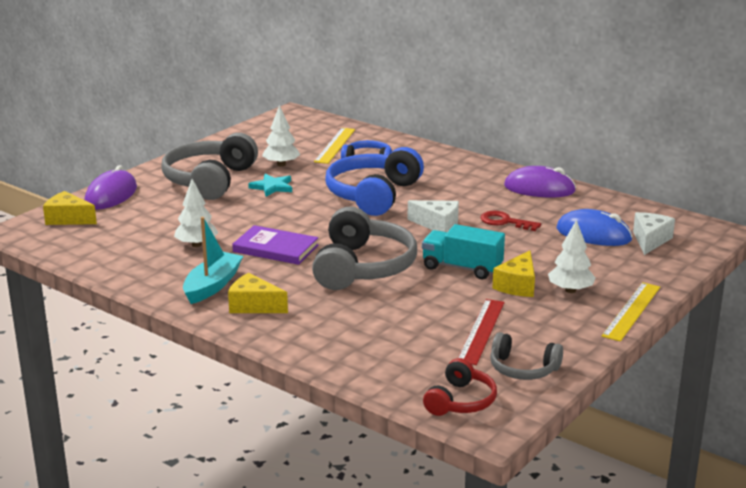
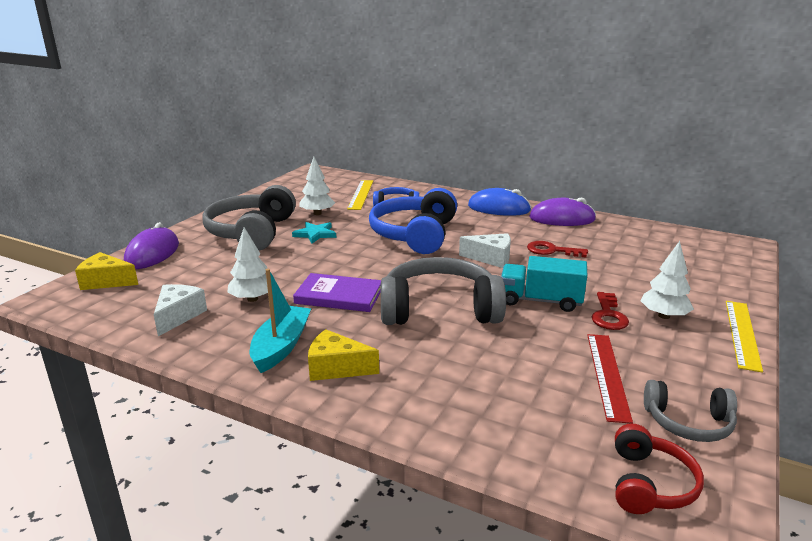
camera: 10 degrees left, 0 degrees up
(363, 267) = (439, 309): grey headphones -> grey headphones turned 90 degrees counterclockwise
(517, 285) = (608, 315): yellow cheese -> red key
(593, 234) = (640, 256): blue mouse -> blue mouse (499, 208)
(650, 240) = (695, 258): white cheese -> white cheese (178, 316)

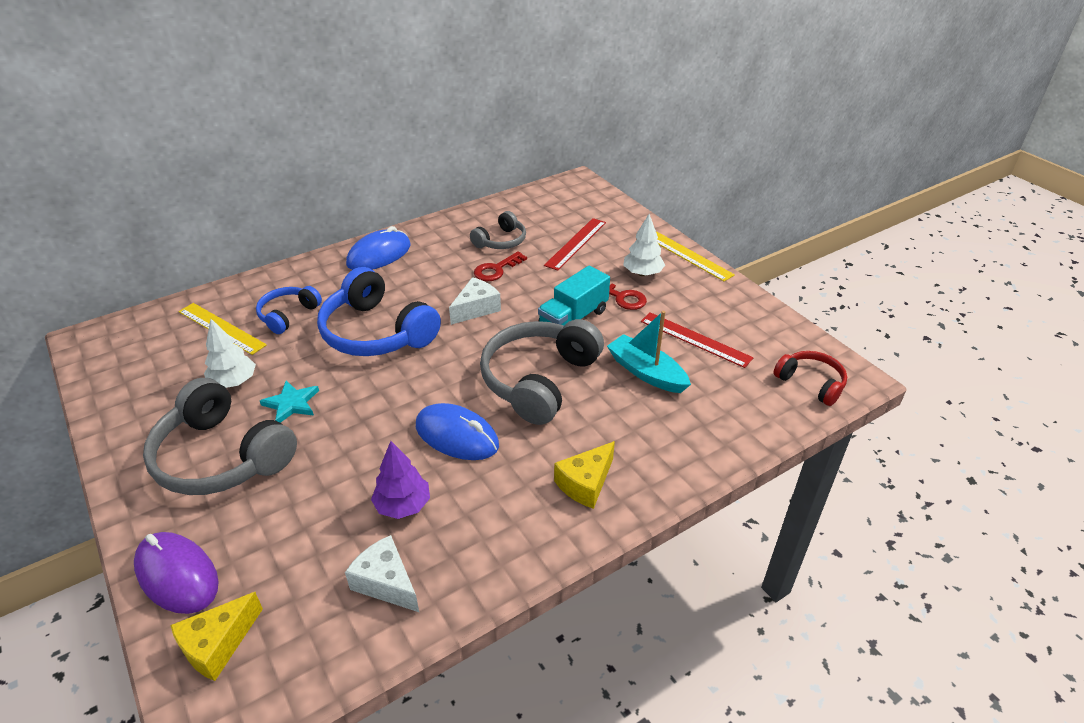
camera: 60 degrees left, 15 degrees up
(252, 299) = (403, 505): white tree -> purple tree
(281, 346) = (520, 511): turquoise boat -> turquoise boat (646, 372)
(339, 296) = (457, 436): purple book -> blue mouse
(562, 219) = (443, 233): purple mouse -> none
(648, 271) = (576, 243): none -> red ruler
(688, 423) = (765, 335): grey headphones -> grey headphones (501, 241)

